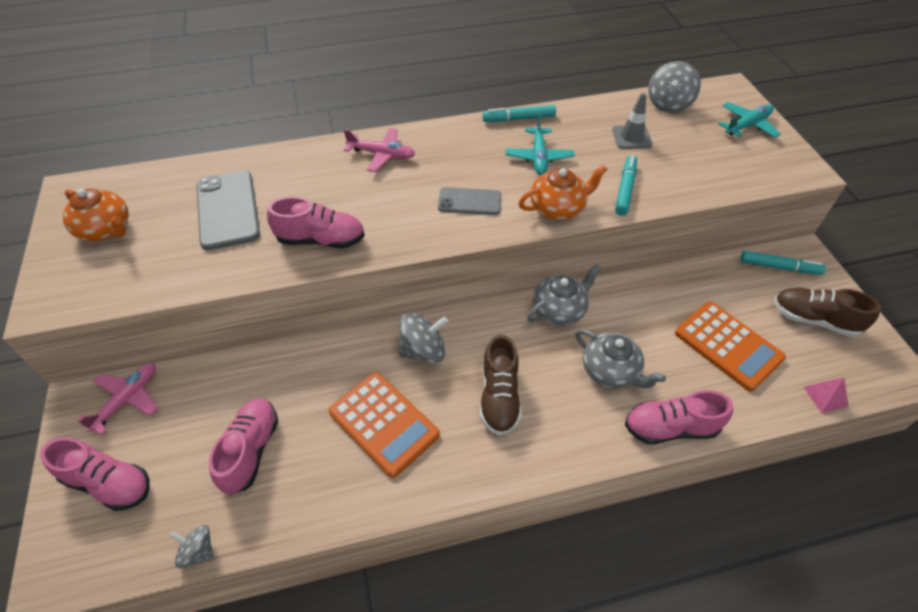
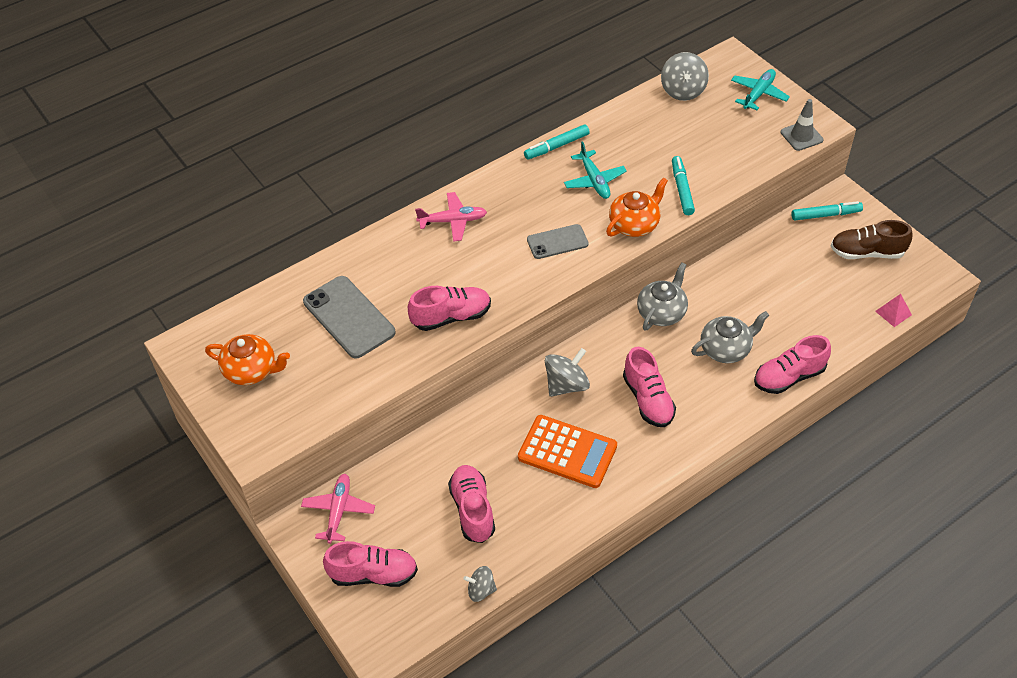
camera: 20 degrees left, 0 degrees up
(499, 397) = (648, 399): brown shoe -> pink shoe
(610, 371) = (726, 349): grey teapot -> grey teapot turned 45 degrees counterclockwise
(631, 137) = (665, 136): grey traffic cone -> grey traffic cone (801, 136)
(728, 345) = (808, 297): orange calculator -> none

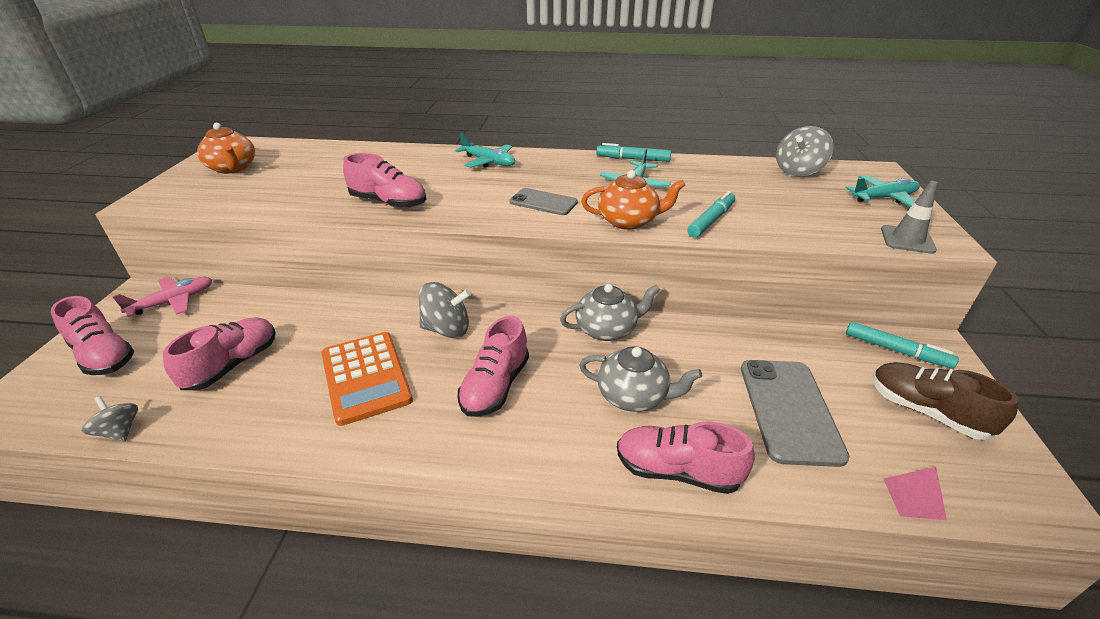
camera: 40 degrees right, 15 degrees down
(349, 317) = (332, 173): grey phone -> grey phone (789, 410)
(453, 221) = (488, 162): pink plane -> turquoise plane

